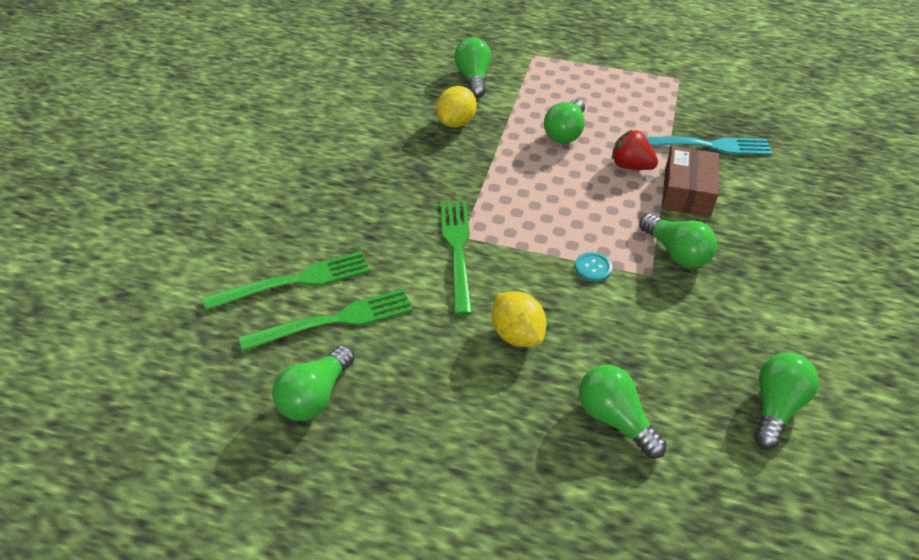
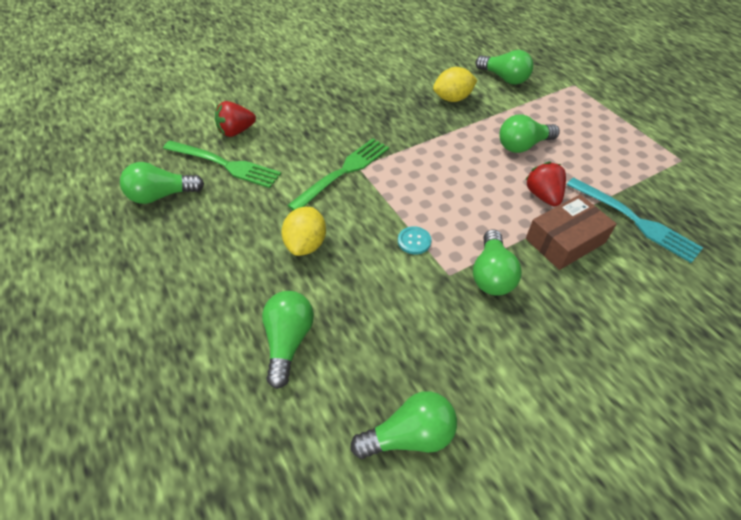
camera: 45 degrees right, 5 degrees up
(295, 281) = (236, 131): green fork -> red strawberry
(473, 78) = (504, 78): green light bulb -> green light bulb turned 90 degrees clockwise

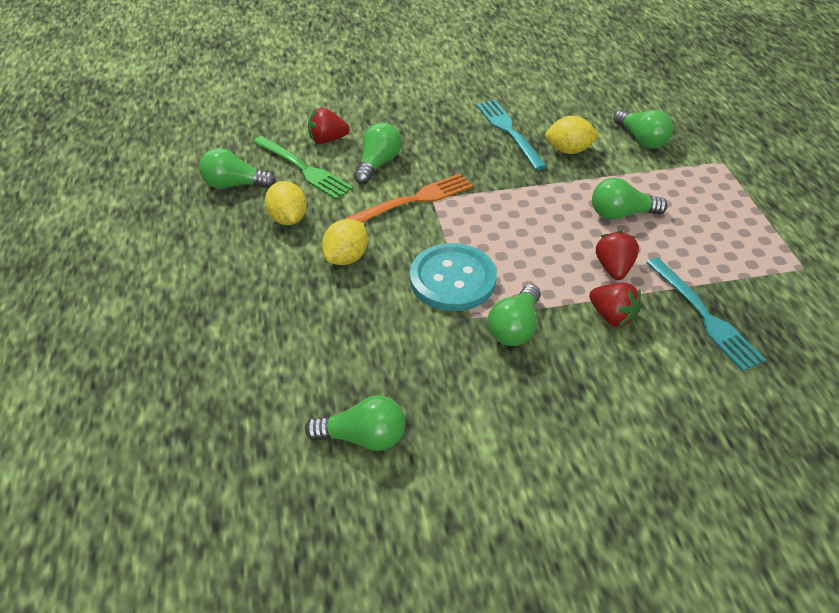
camera: 20 degrees right, 5 degrees down
(231, 218) = (288, 219): none -> yellow lemon
(288, 341) = (293, 334): green light bulb -> green light bulb (377, 164)
(343, 172) = (414, 200): green fork -> orange fork
(395, 92) = (509, 131): none -> turquoise fork
(414, 241) = (452, 279): turquoise button -> turquoise button, size x2.47
(565, 241) = (612, 316): brown box -> red strawberry

